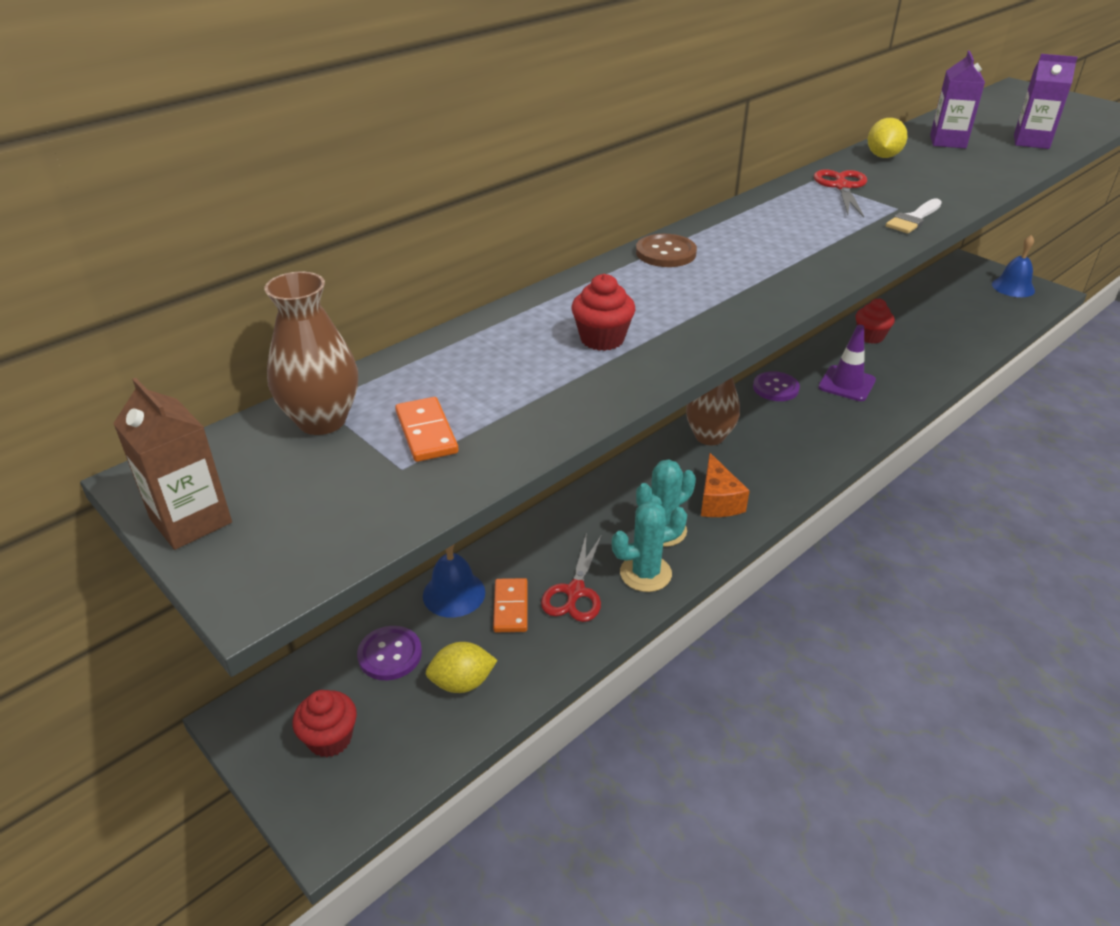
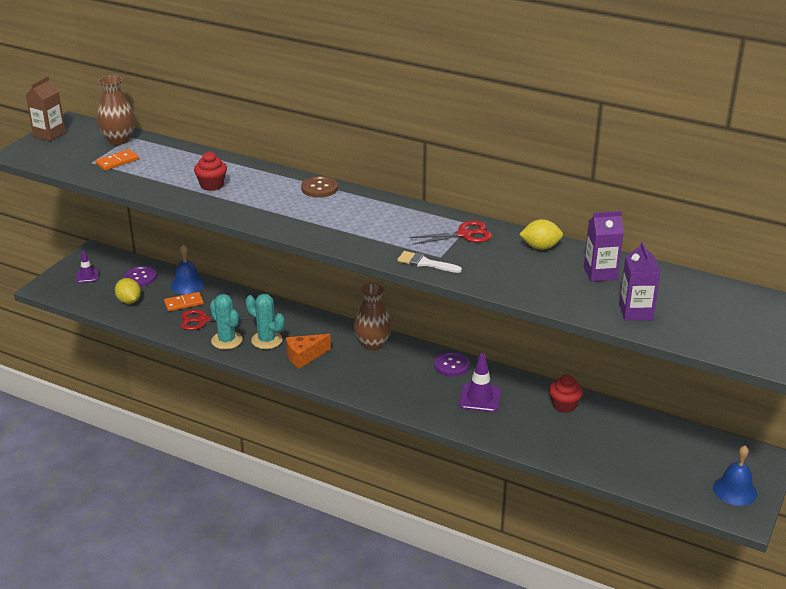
camera: 70 degrees right, 5 degrees down
(330, 739) = (87, 276): red cupcake -> purple traffic cone

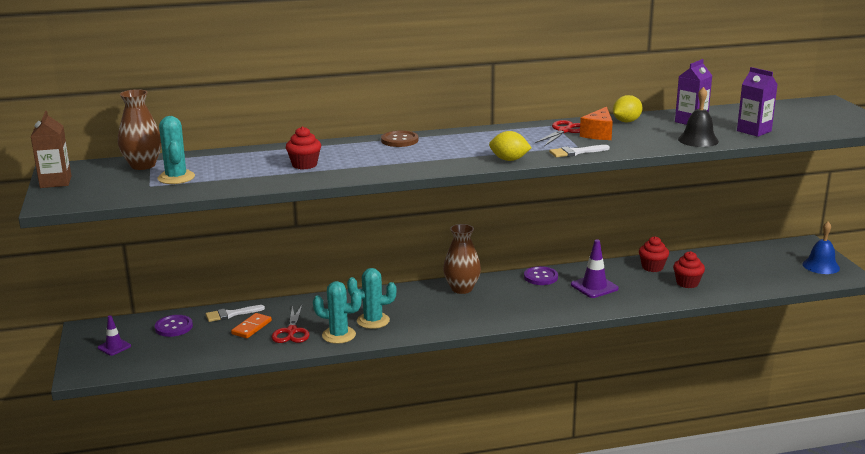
camera: 40 degrees left, 10 degrees down
(117, 161) = (176, 178): orange domino -> turquoise cactus
(129, 301) = (193, 347): yellow lemon -> yellow lemon (509, 160)
(187, 284) = (231, 314): blue bell -> white brush
(203, 320) = (291, 331): red scissors -> red scissors turned 45 degrees counterclockwise
(304, 356) = (424, 318): orange cheese -> orange cheese (598, 134)
(558, 298) = (698, 140): none -> black bell
(567, 438) = (687, 283): none -> red cupcake

